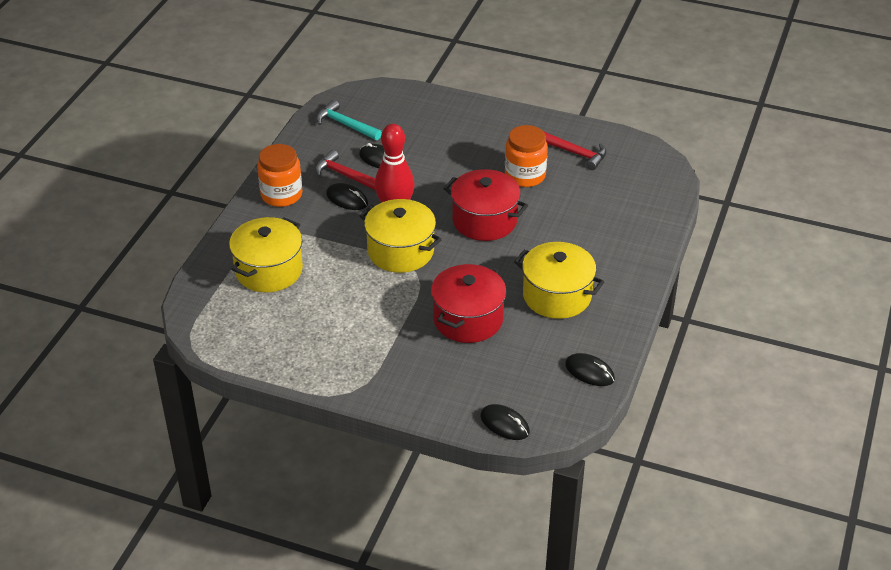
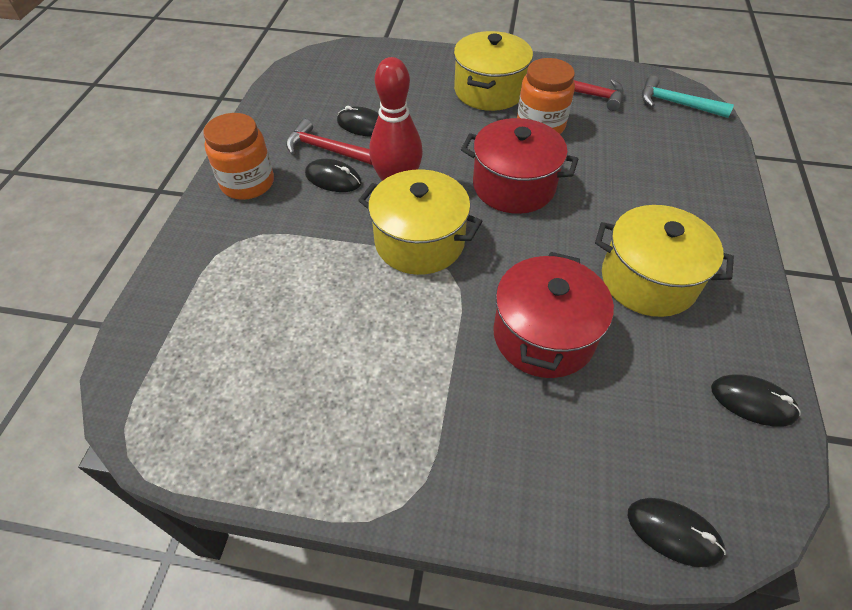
camera: 10 degrees left, 10 degrees up
(269, 270) = (241, 295): yellow pot -> yellow pot (489, 91)
(345, 124) = (314, 90): turquoise hammer -> turquoise hammer (676, 104)

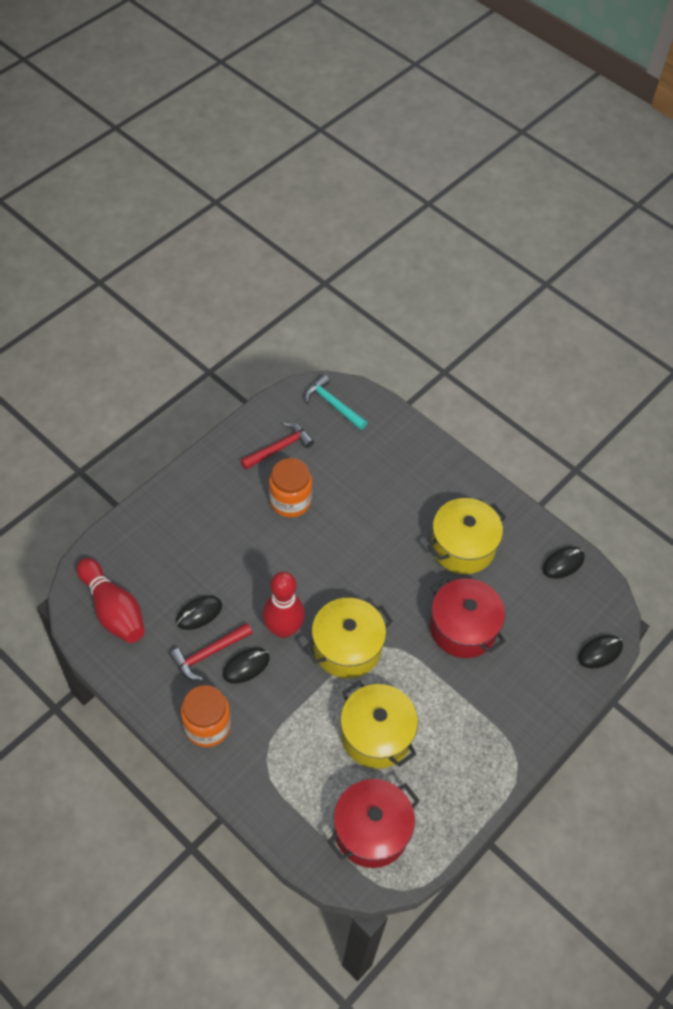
camera: 60 degrees left, 5 degrees up
(322, 79) = (113, 609): none -> red bowling pin
(489, 91) = (225, 504): yellow pot -> yellow pot (376, 735)
(514, 186) = (337, 560): red pot -> red pot (371, 831)
(676, 104) = (333, 404): turquoise hammer -> turquoise hammer turned 75 degrees clockwise

